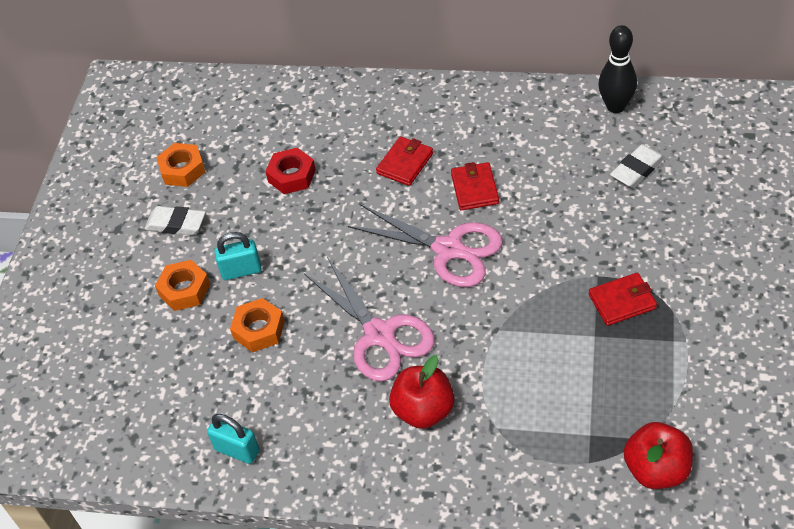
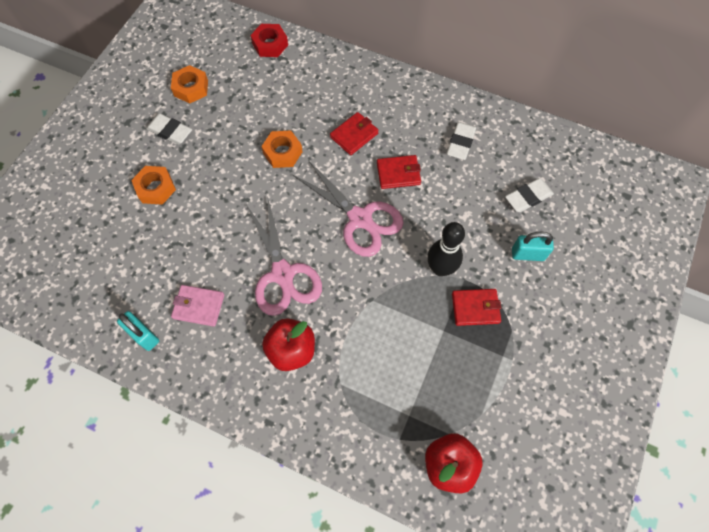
camera: 10 degrees right, 15 degrees up
(241, 270) = (202, 186): turquoise padlock -> turquoise padlock (527, 254)
(259, 329) = (196, 239): orange nut -> orange nut (283, 152)
(291, 399) = (198, 306): none -> pink wallet
(292, 176) = (267, 119): red nut -> red nut (270, 44)
(475, 189) = (398, 173): red wallet -> red wallet turned 75 degrees clockwise
(535, 135) = (460, 143): none -> white eraser
(616, 106) = (531, 137): black bowling pin -> black bowling pin (440, 268)

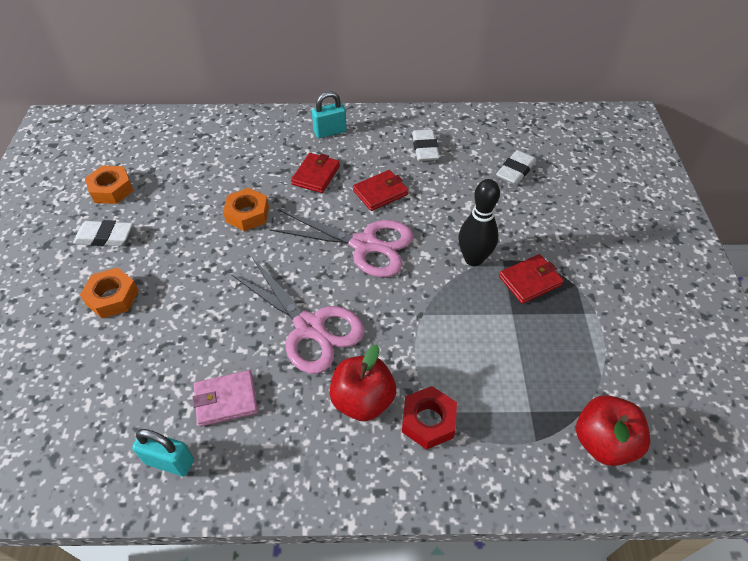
camera: 25 degrees left, 15 degrees down
(270, 44) = (183, 127): red nut -> red nut (428, 421)
(527, 254) = (547, 216): turquoise padlock -> turquoise padlock (330, 132)

